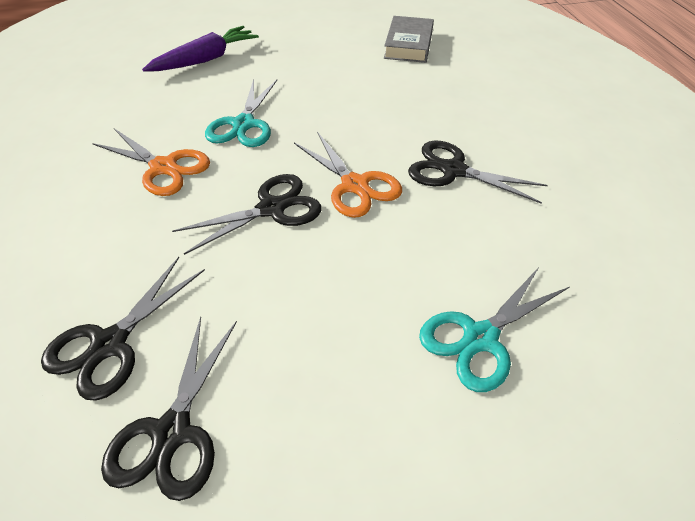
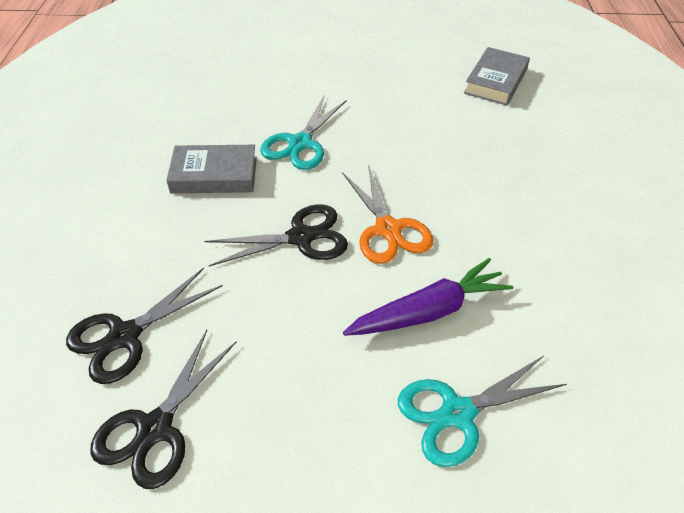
camera: 15 degrees right, 0 degrees up
(164, 167) = (214, 175): orange scissors -> grey book
(206, 59) = (284, 66): purple carrot -> purple carrot (429, 311)
(453, 170) = (493, 233): black scissors -> none

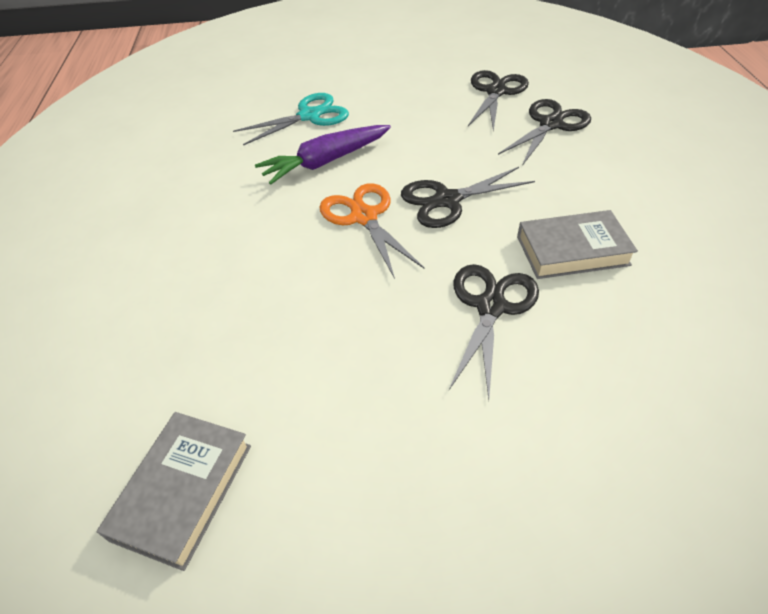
camera: 175 degrees right, 0 degrees up
(300, 143) = (490, 307): turquoise scissors -> black scissors

